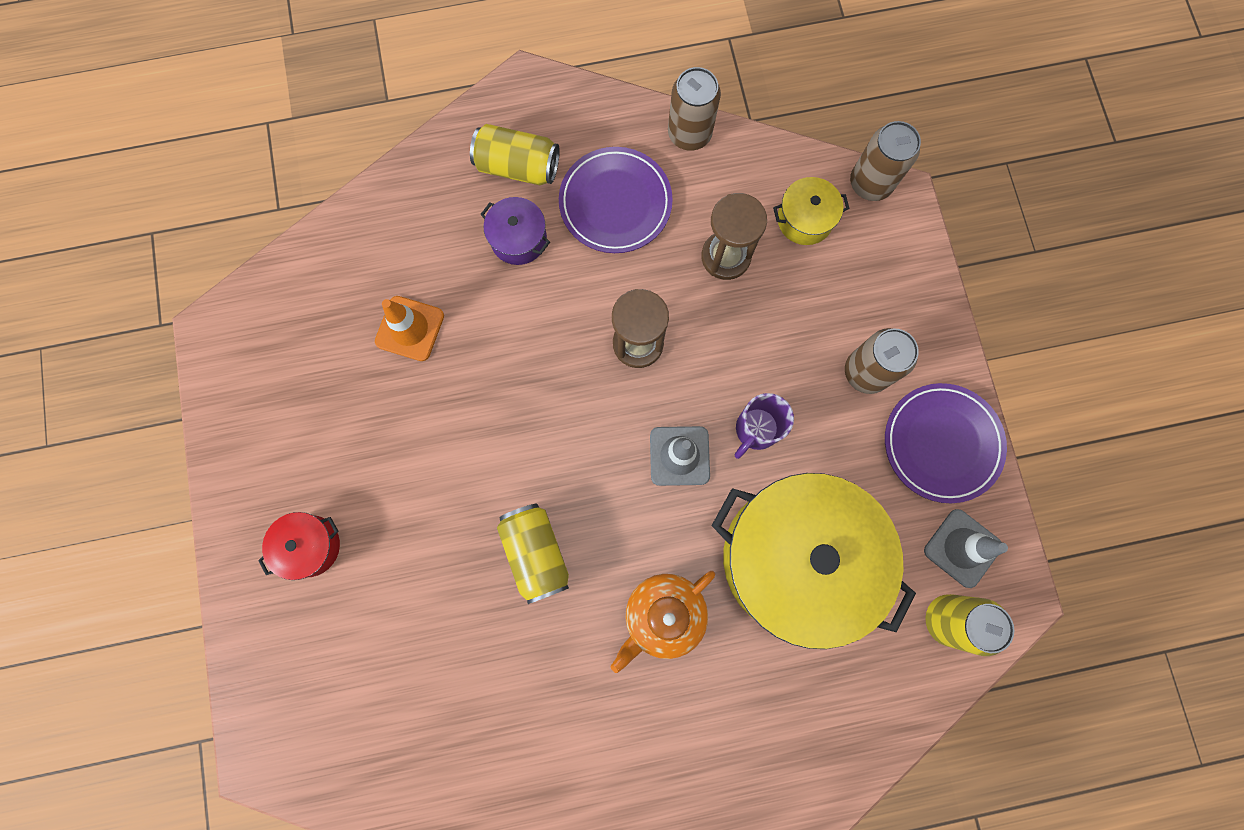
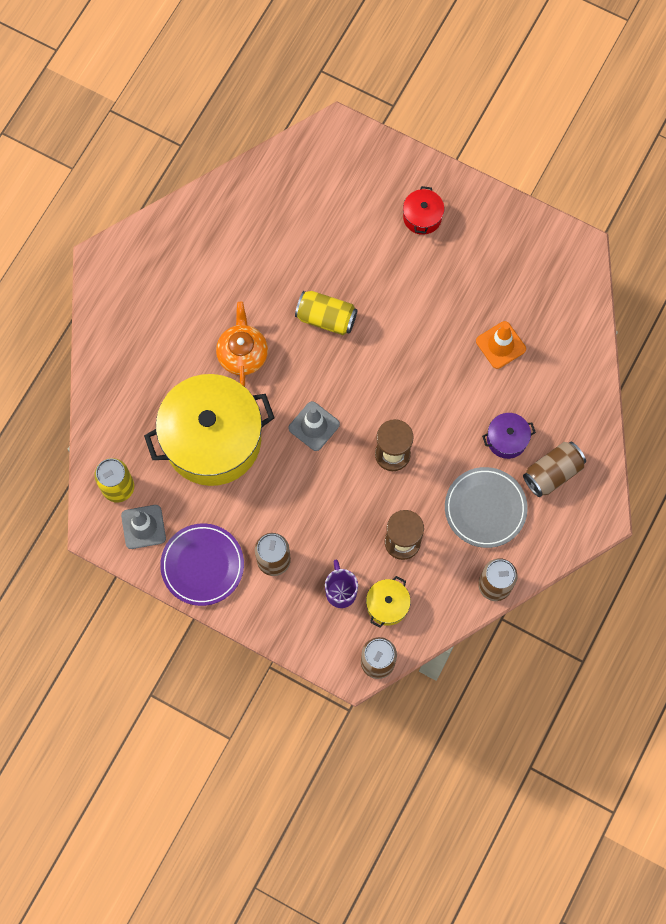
camera: 130 degrees right, 5 degrees down
(518, 167) = (552, 473): yellow can -> brown can
(615, 203) = (485, 508): purple plate -> grey plate
(755, 430) = (293, 476): purple mug -> purple mug (340, 591)

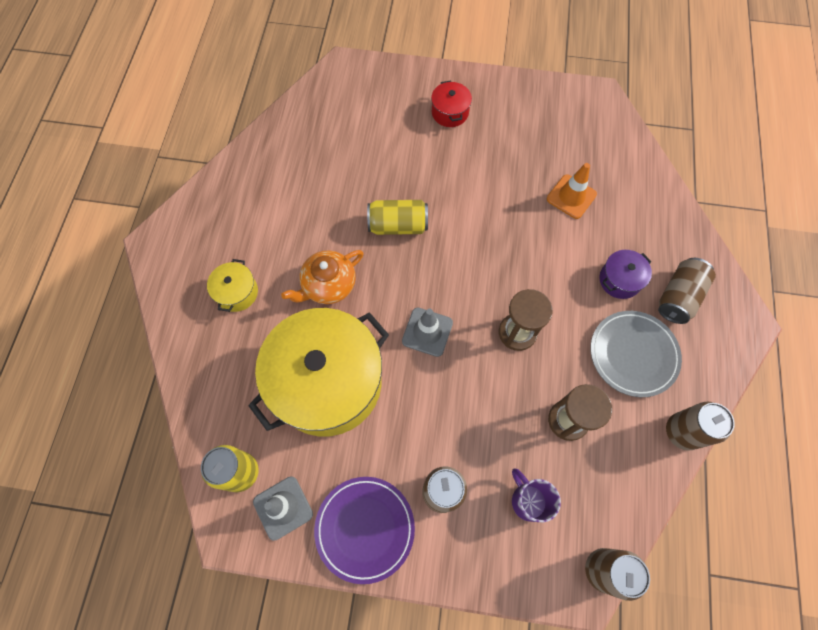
camera: 20 degrees left, 5 degrees down
(242, 353) = (328, 285): orange teapot -> orange teapot turned 105 degrees counterclockwise
(387, 605) = (584, 497): yellow pot -> yellow pot (237, 292)

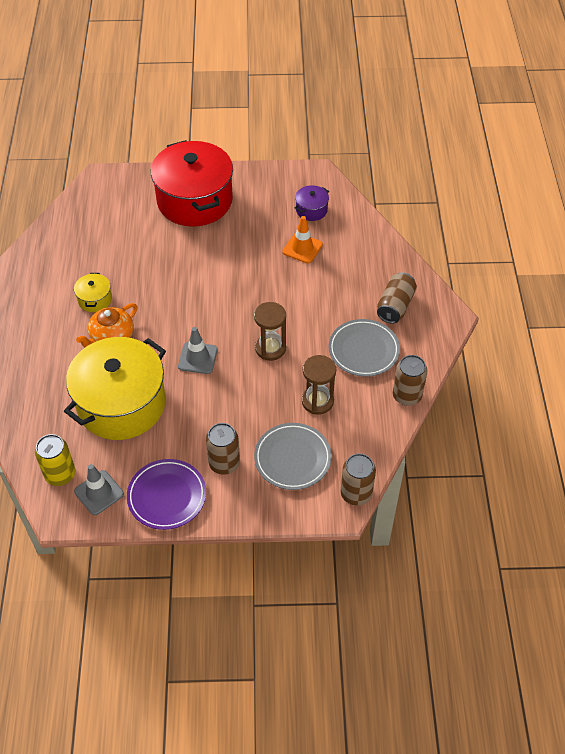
camera: 10 degrees left, 15 degrees down
(237, 292) = (35, 352): yellow pot -> yellow pot (95, 299)
(398, 225) = (163, 287): yellow can -> none
(450, 112) = (194, 200): red pot -> red pot, size x2.40
(528, 500) = (292, 458): purple mug -> grey plate
(619, 280) = (348, 301): purple pot -> purple pot (311, 210)

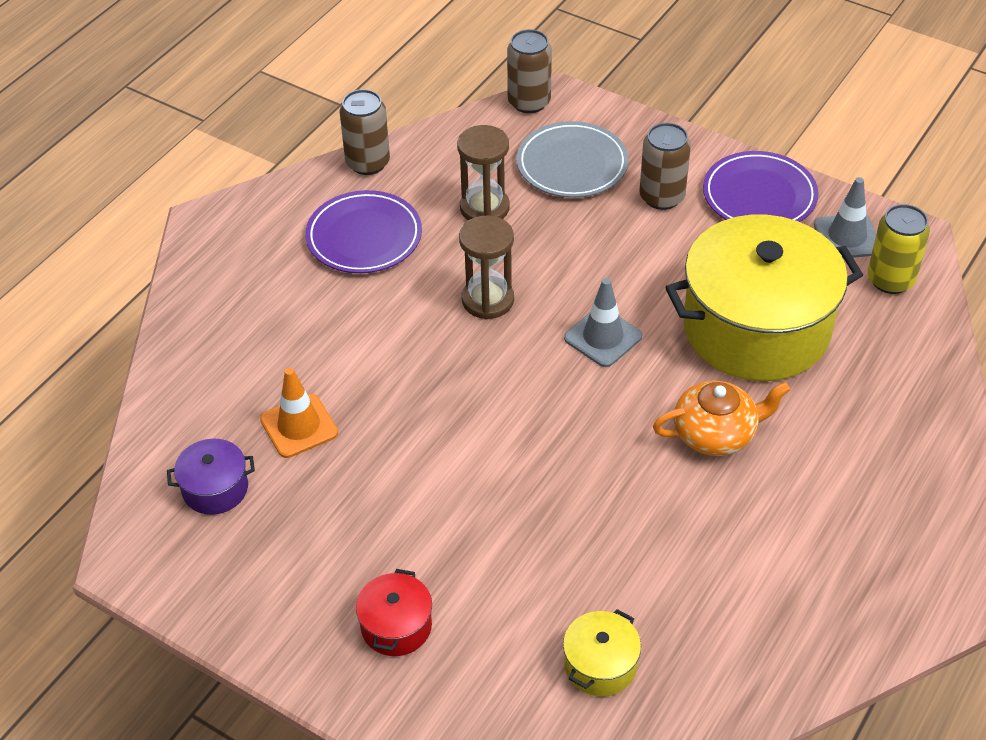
camera: 145 degrees left, 5 degrees down
(95, 299) = (708, 514): yellow pot -> yellow pot (600, 665)
(194, 200) = (396, 626): red pot -> red pot, size x0.42
(363, 350) = (364, 237): grey plate -> purple plate
(395, 306) = (260, 270): brown can -> none

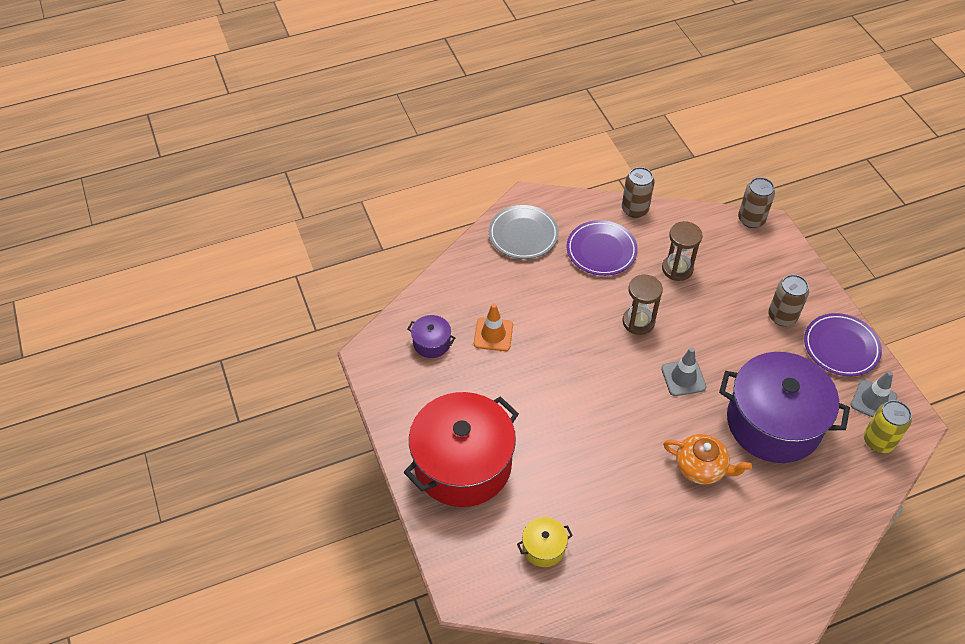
camera: 35 degrees right, 5 degrees up
(396, 626) = (463, 464): red pot -> red pot, size x2.40
(572, 165) = (746, 270): grey plate -> grey plate (523, 235)
(756, 328) = (773, 422): yellow pot -> purple pot

